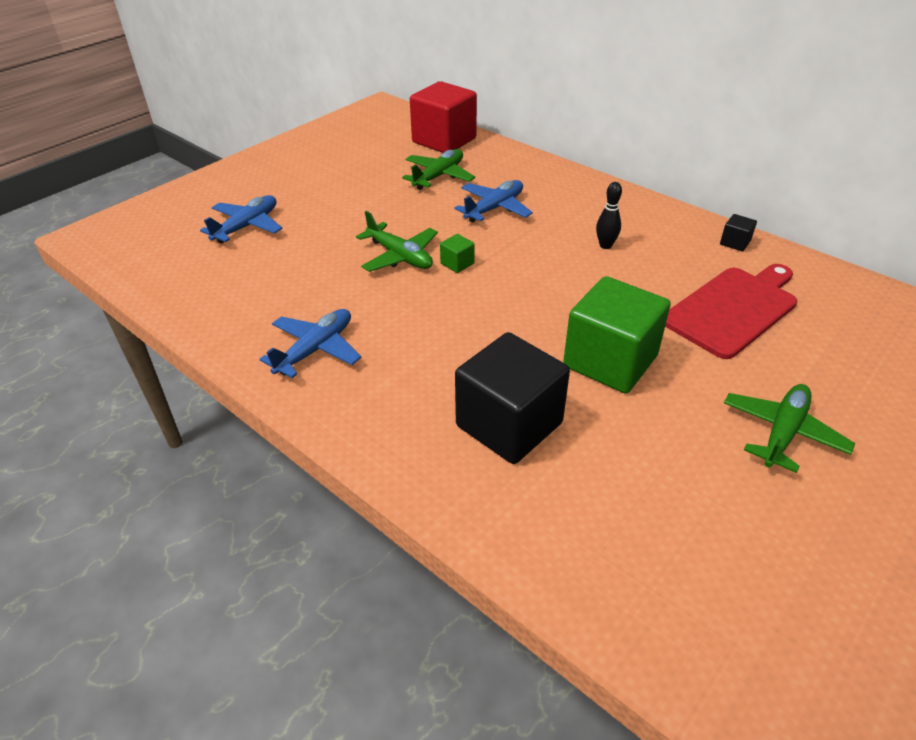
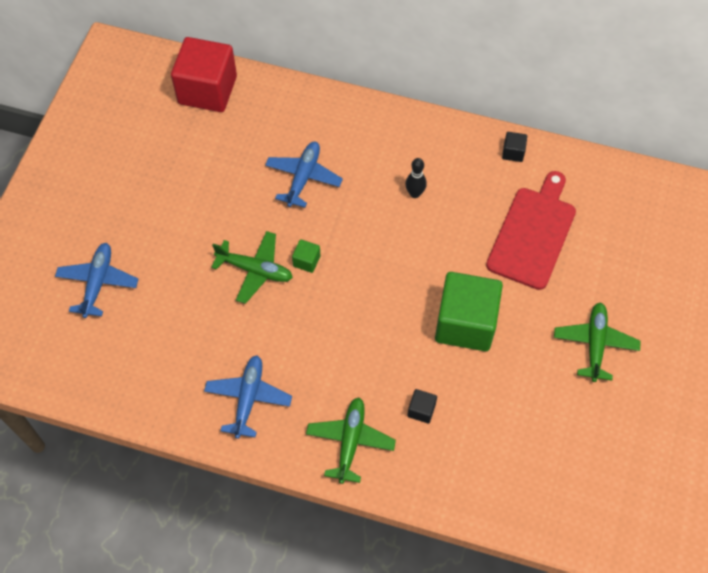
camera: 25 degrees left, 20 degrees up
(438, 176) = (231, 149): green plane -> green plane (350, 441)
(509, 424) = (421, 410): black cube -> black cube, size x0.41

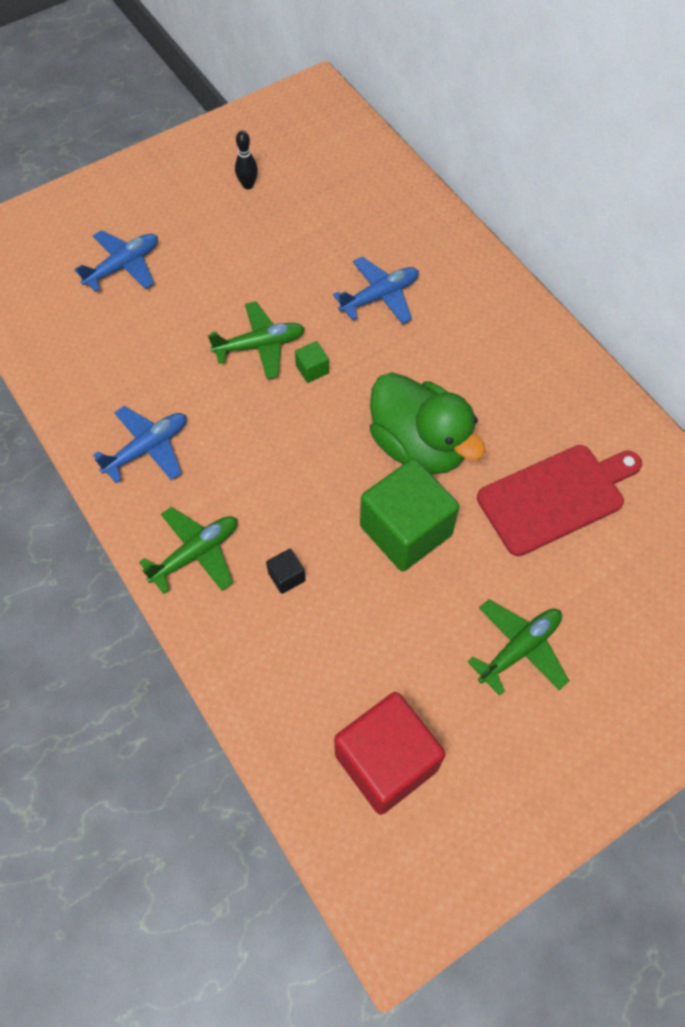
camera: 40 degrees right, 0 degrees up
(207, 90) = (367, 170): red cube -> red cube (386, 762)
(255, 270) = (260, 345): green plane -> green plane turned 75 degrees counterclockwise
(415, 193) = (471, 379): black bowling pin -> black bowling pin (248, 185)
(423, 262) = (419, 445): none -> green duck
(513, 152) = (608, 408): black cube -> none

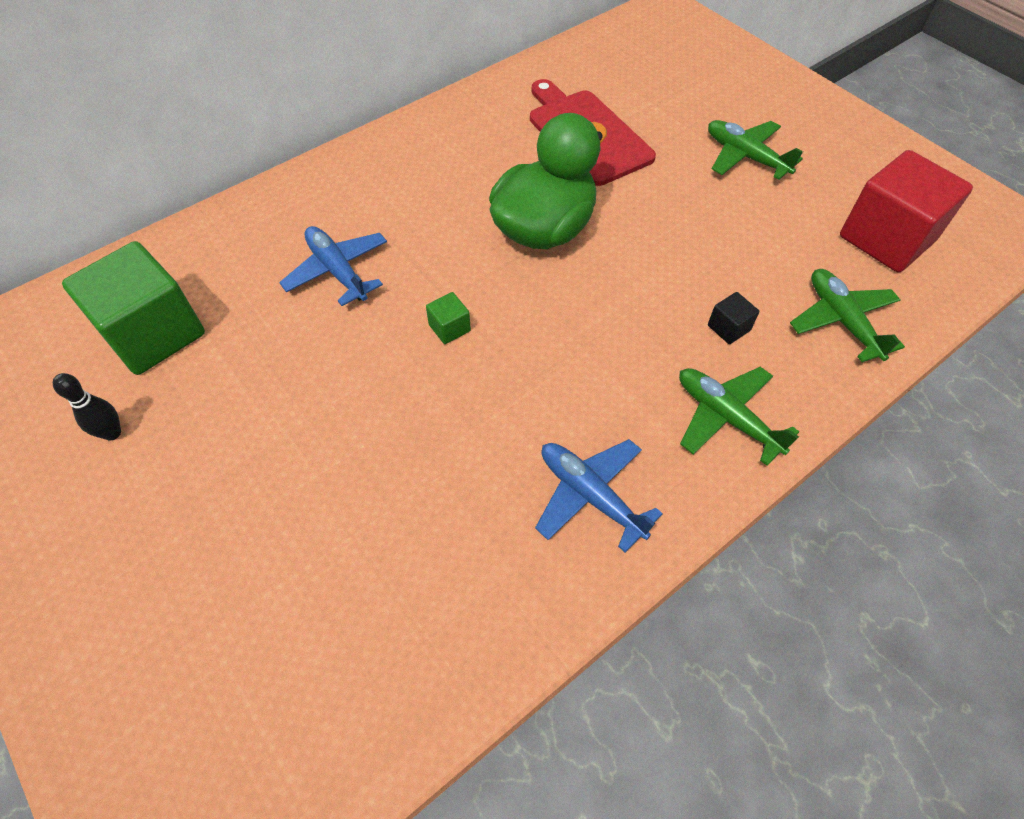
camera: 95 degrees left, 5 degrees down
(123, 266) = (257, 589): blue plane -> none
(260, 345) = (414, 386): green plane -> green plane (841, 321)
(405, 530) = (648, 235): green cube -> green cube (154, 333)

